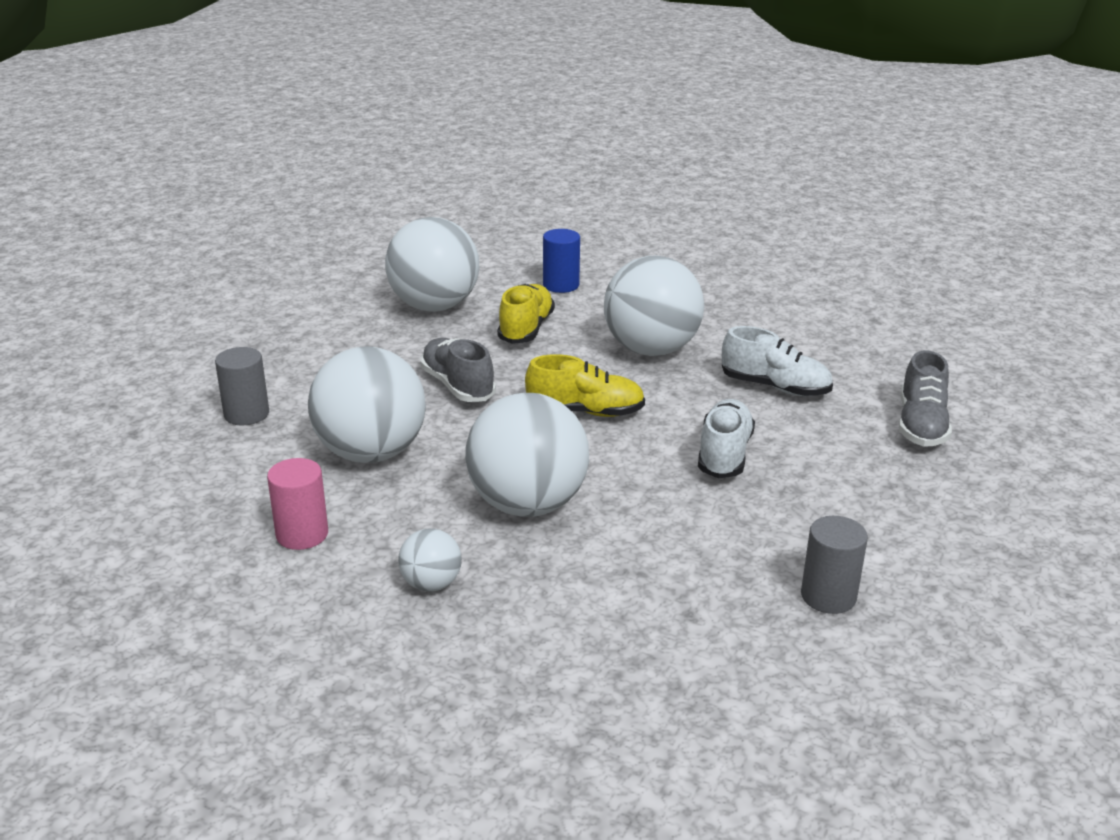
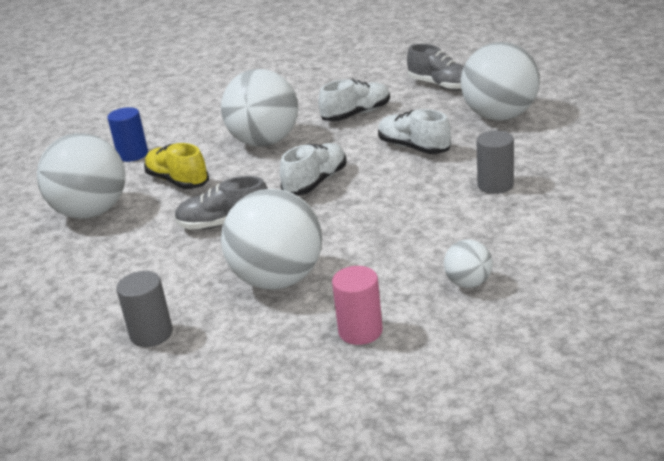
camera: 55 degrees left, 0 degrees up
(527, 505) = (407, 227): white ball -> white ball (500, 117)
(585, 412) = (316, 182): yellow shoe -> white shoe
(828, 596) = (578, 152): grey cylinder -> grey cylinder (495, 185)

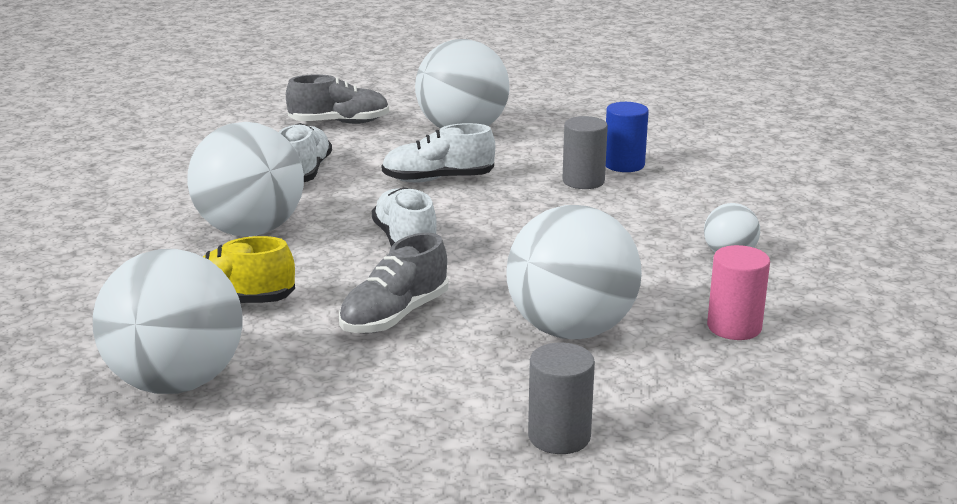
camera: 55 degrees left, 5 degrees down
(133, 155) = (80, 307): blue cylinder -> blue cylinder (624, 165)

